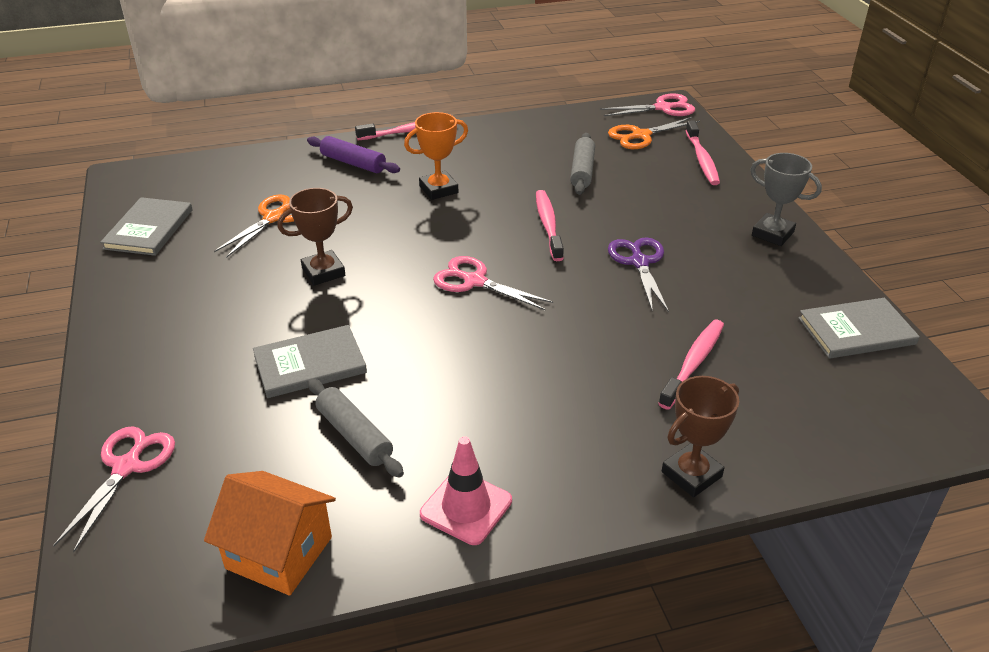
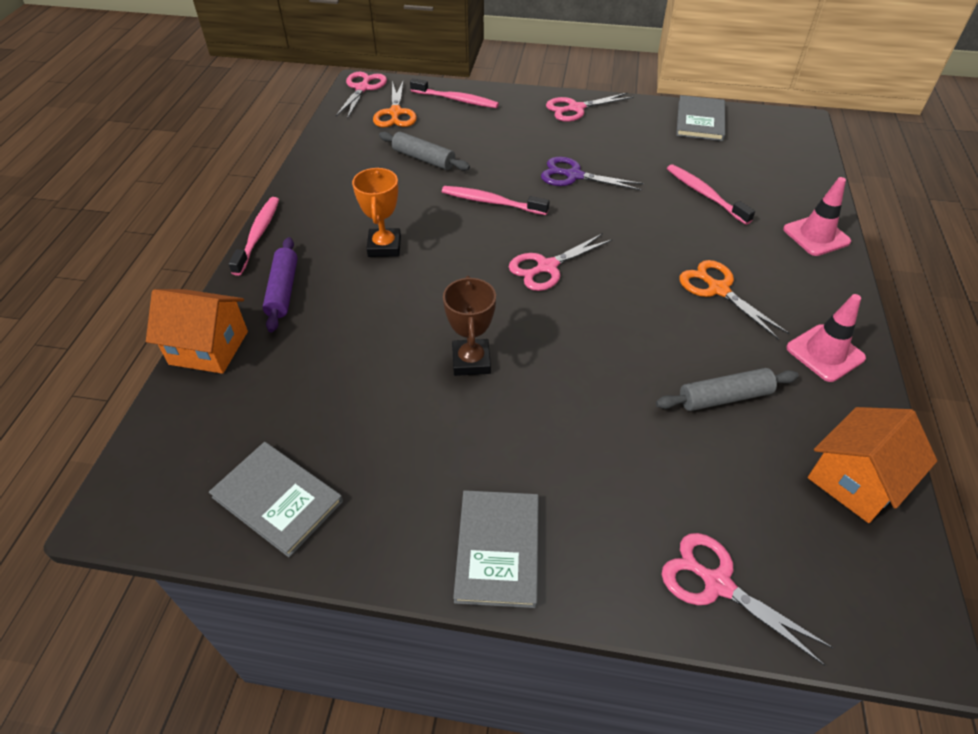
camera: 65 degrees left, 10 degrees up
(274, 218) = (342, 377): orange scissors -> orange scissors (718, 289)
(275, 156) = (209, 348): none -> orange house
(310, 364) = (614, 405): grey book -> grey book (497, 549)
(353, 163) = (283, 290): purple rolling pin -> purple rolling pin turned 60 degrees counterclockwise
(691, 474) = (816, 235): brown trophy -> pink traffic cone
(772, 234) = (576, 108): grey trophy -> pink scissors

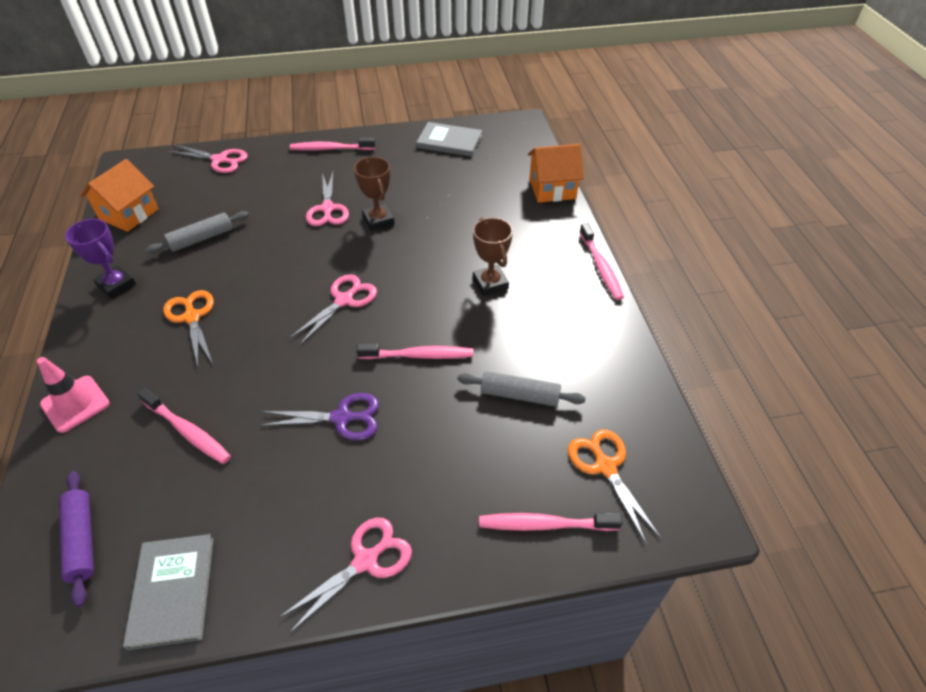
camera: 160 degrees right, 0 degrees up
(283, 290) = (539, 231): purple rolling pin -> purple rolling pin (81, 540)
(362, 88) = (688, 508): pink scissors -> pink scissors (327, 209)
(384, 246) = (490, 283): orange trophy -> brown trophy
(497, 549) = (330, 149): grey book -> pink toothbrush
(718, 289) = (192, 317): orange scissors -> orange scissors turned 150 degrees counterclockwise
(825, 353) = (116, 285): pink traffic cone -> purple trophy

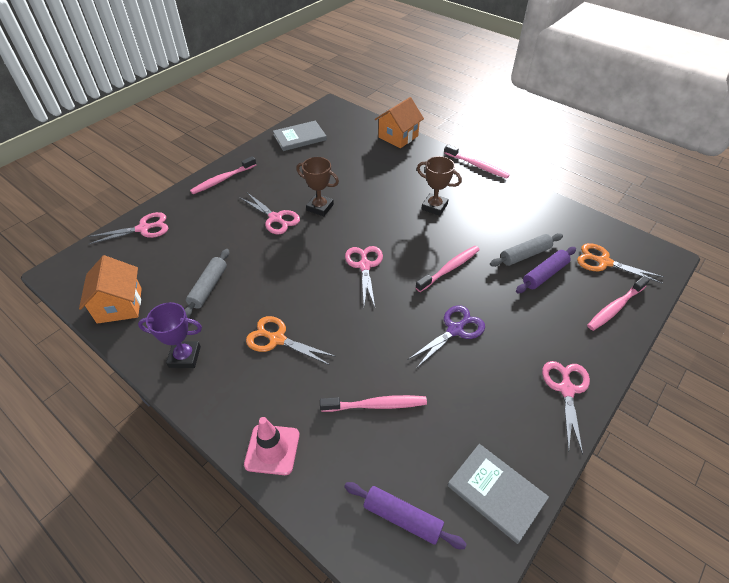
camera: 40 degrees left, 0 degrees up
(512, 430) = (544, 274): none -> purple rolling pin

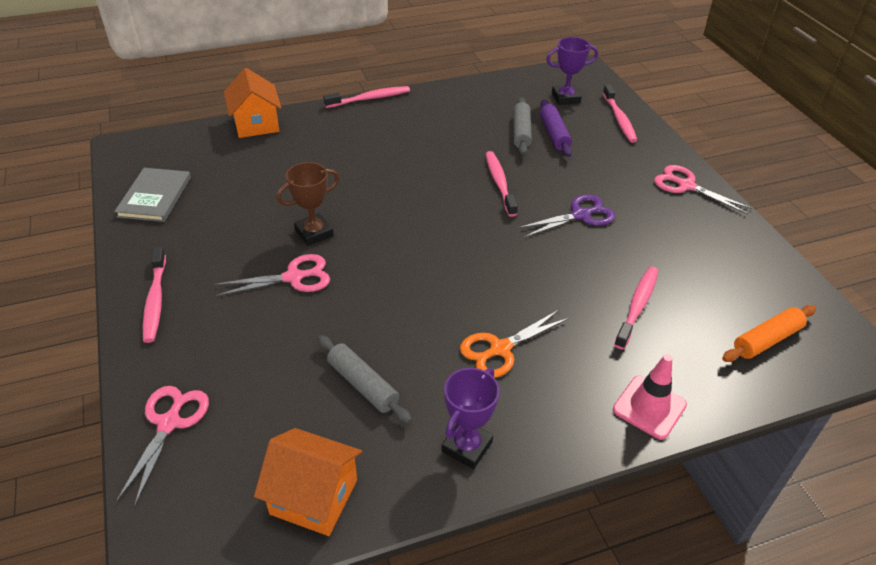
camera: 60 degrees left, 5 degrees down
(365, 266) = (445, 237): pink scissors -> none
(402, 518) = (766, 340): purple rolling pin -> orange rolling pin
(434, 207) = (402, 152): brown trophy -> none
(455, 330) = (580, 215): purple scissors -> purple scissors turned 75 degrees clockwise
(496, 492) = (765, 272): grey book -> none
(603, 262) = (565, 98): orange scissors -> purple trophy

